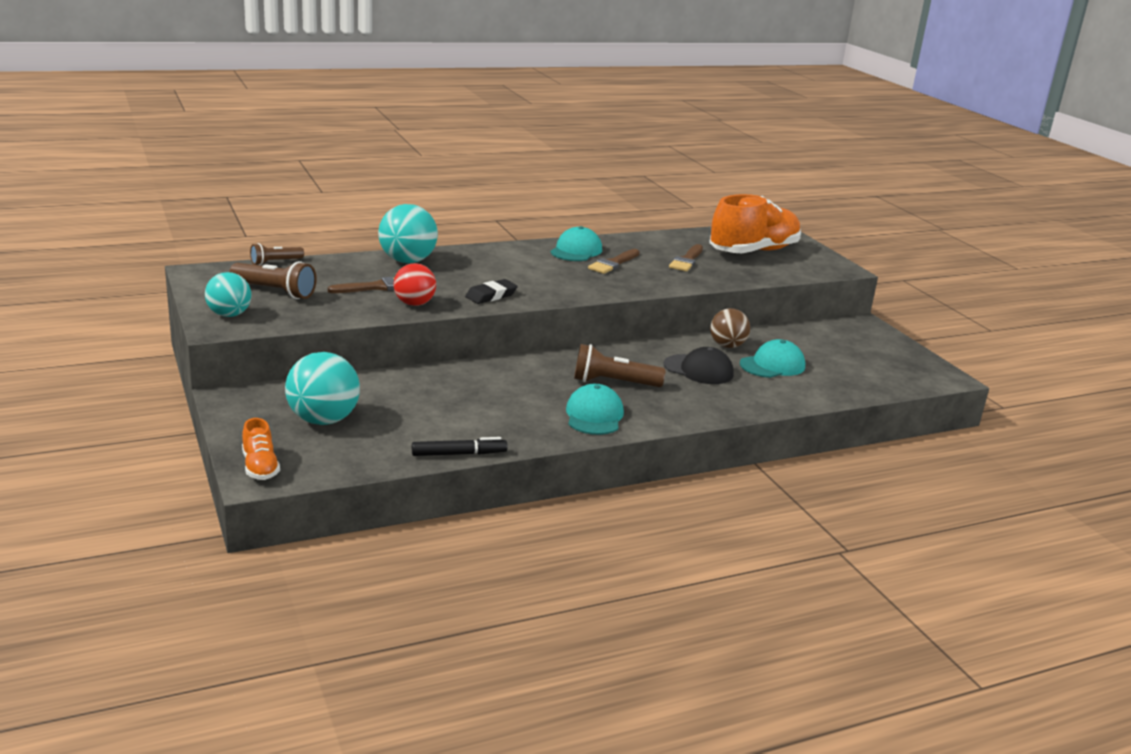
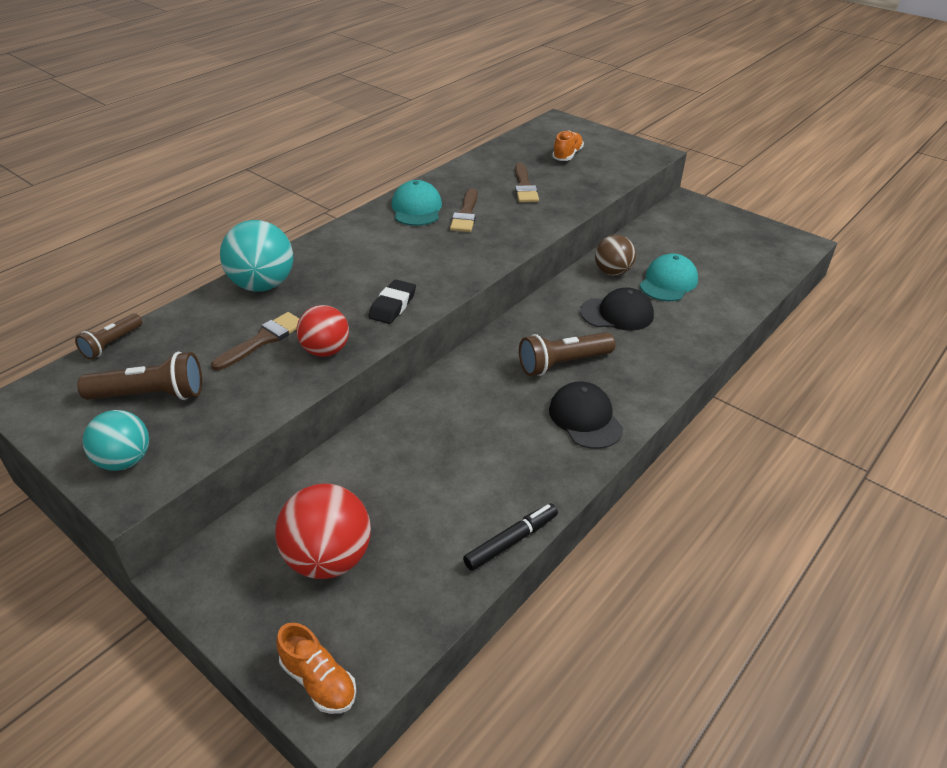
camera: 25 degrees left, 15 degrees up
(323, 420) = (328, 559): turquoise ball -> red ball
(594, 415) = (585, 418): turquoise cap -> black cap
(753, 251) = (567, 155): orange shoe -> orange shoe, size x0.45

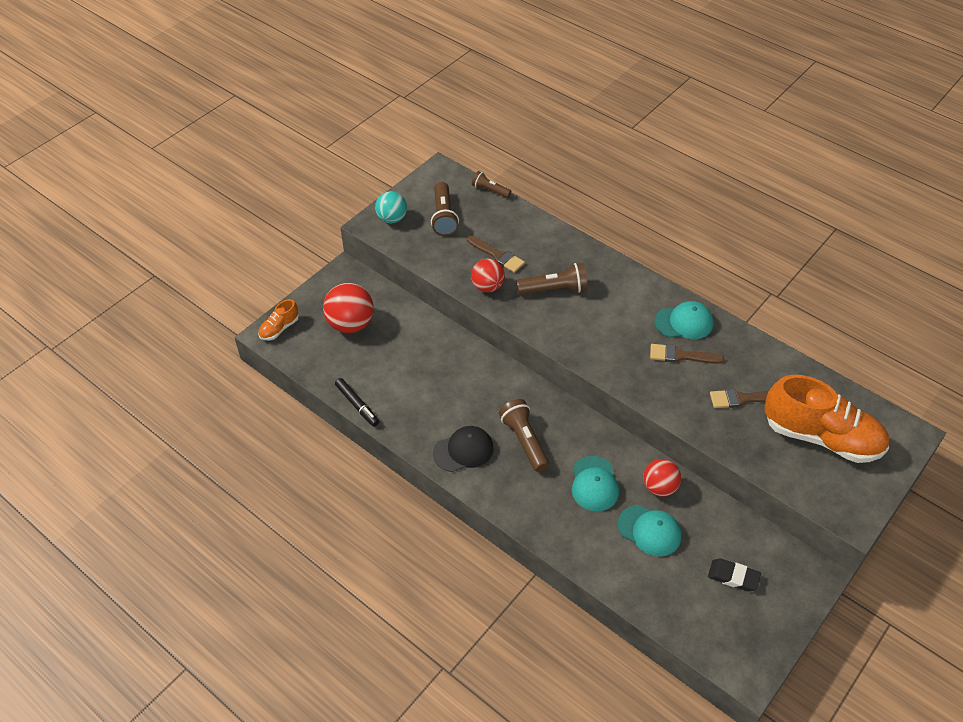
camera: 90 degrees right, 10 degrees up
(262, 285) = (559, 246): turquoise ball -> none
(345, 292) = (554, 289): none -> brown flashlight
(393, 305) = (540, 316): black eraser -> black eraser (733, 577)
(567, 155) = (821, 437): orange shoe -> orange shoe, size x2.24
(612, 272) = (659, 487): brown ball -> red ball
(617, 313) = (594, 484): black cap -> turquoise cap

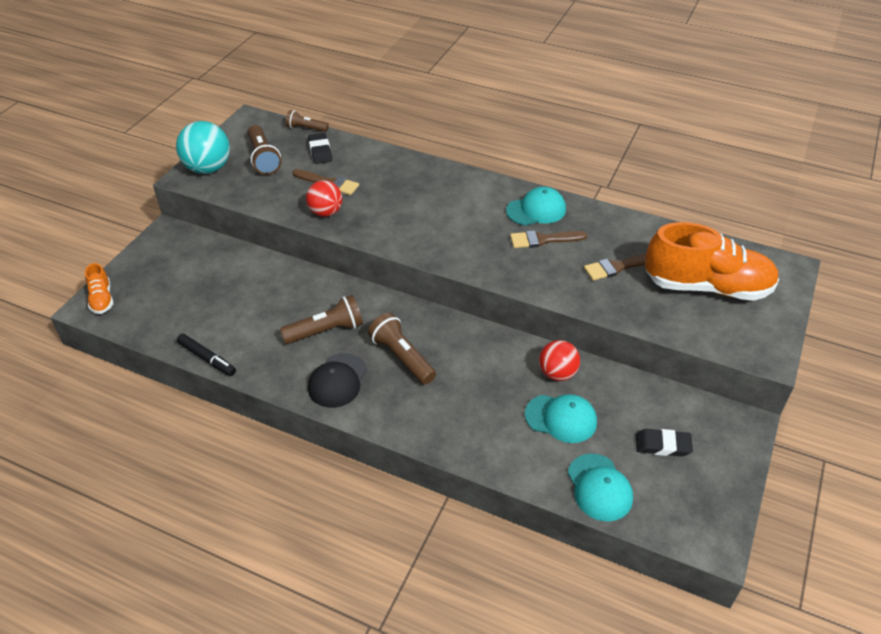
camera: 15 degrees left, 5 degrees down
(279, 328) = (102, 299): orange shoe -> orange shoe turned 45 degrees counterclockwise
(350, 324) = (183, 280): red ball -> none
(392, 219) = (208, 168): turquoise ball -> turquoise ball, size x1.51
(463, 450) = (338, 380): black cap -> black cap turned 150 degrees clockwise
(497, 218) = (320, 151): none -> black eraser
(554, 289) = (396, 203): brown flashlight -> brown flashlight (326, 331)
(594, 484) = (488, 384): turquoise cap -> turquoise cap (599, 487)

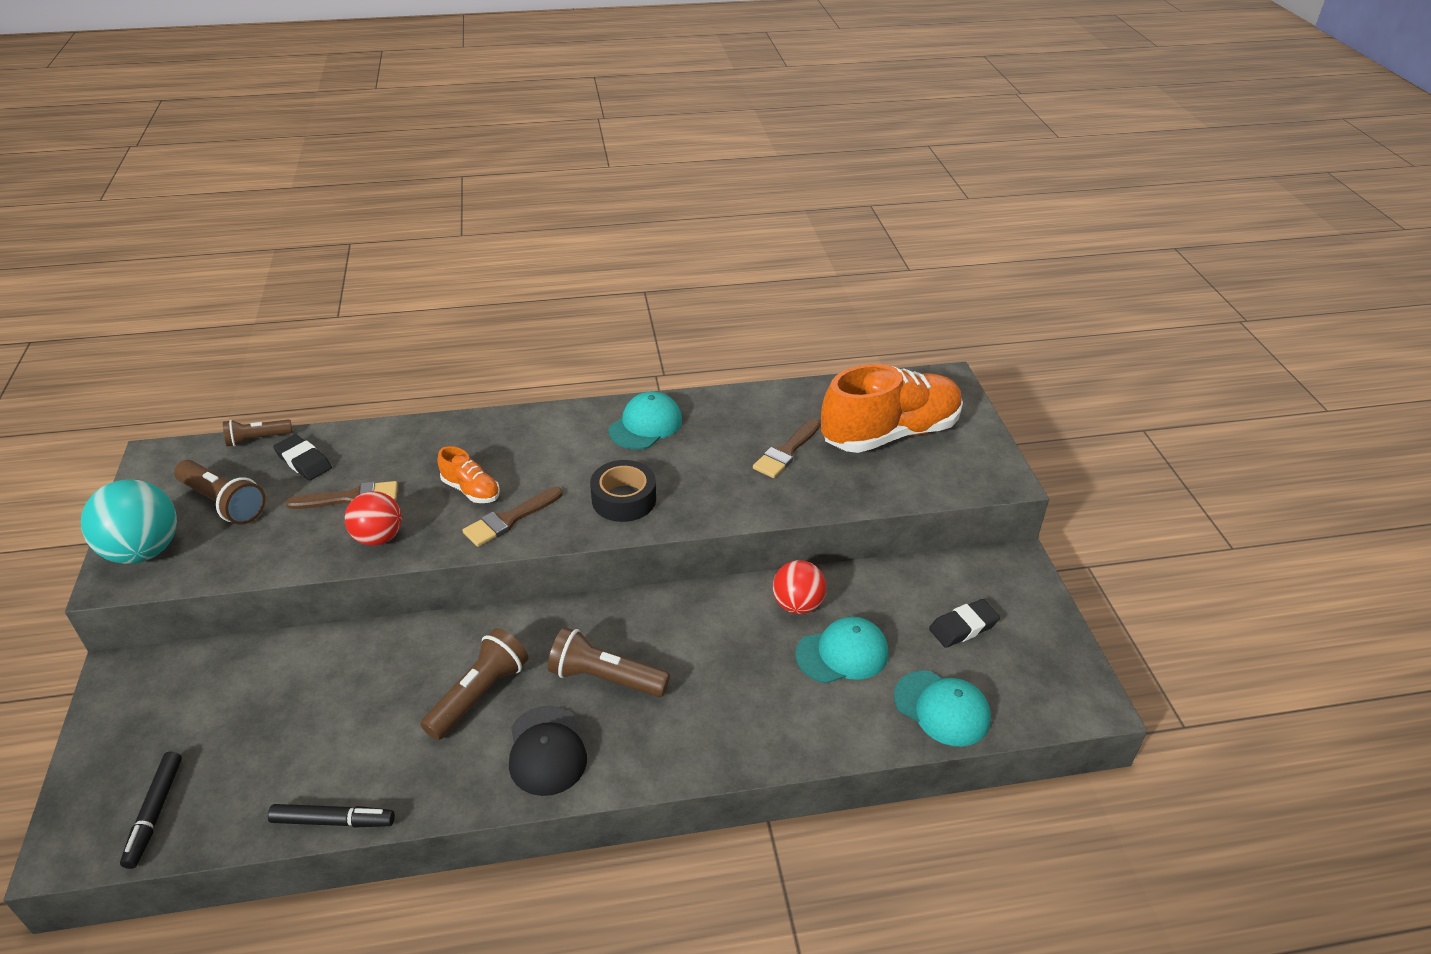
camera: 35 degrees left, 5 degrees down
(102, 299) = (82, 824): orange shoe -> orange shoe (471, 490)
(134, 310) = (155, 813): none -> black marker
(482, 251) = (624, 499): none -> black tape
(543, 240) = (682, 456): brown brush -> brown brush (509, 519)

